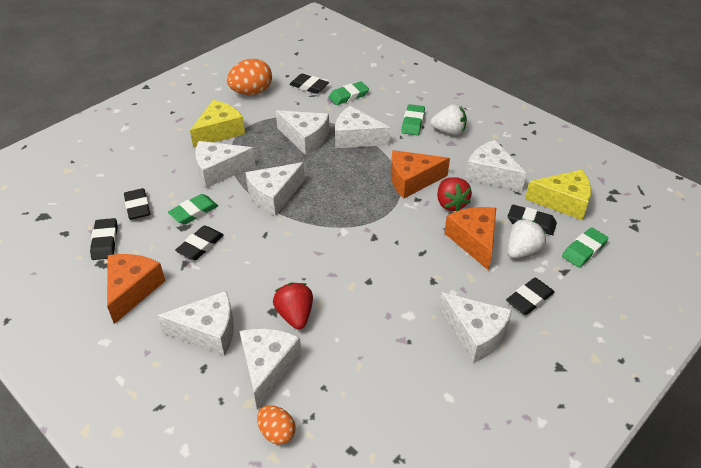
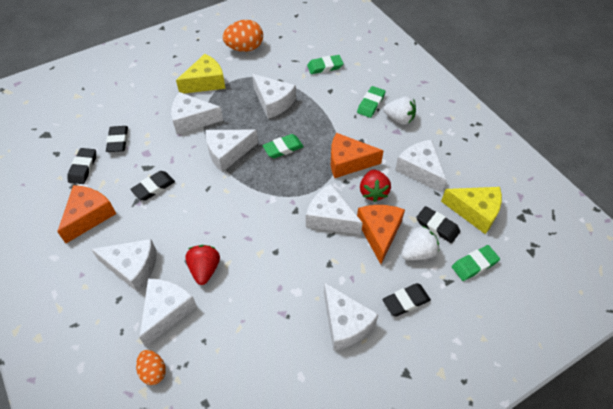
camera: 15 degrees right, 10 degrees up
(194, 212) = (159, 155): green eraser -> green eraser (283, 148)
(309, 86) = (294, 51): black eraser -> none
(356, 138) = (316, 110): white cheese -> white cheese (330, 217)

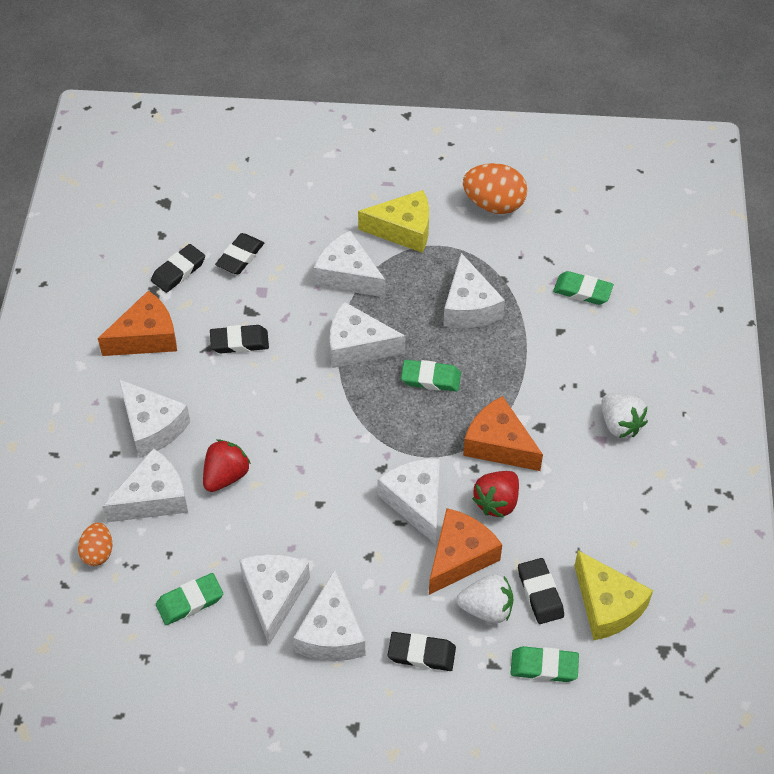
camera: 35 degrees right, 0 degrees up
(371, 104) = (599, 381): green eraser -> green eraser (190, 601)
(420, 170) = (584, 510): white cheese -> white cheese (274, 596)

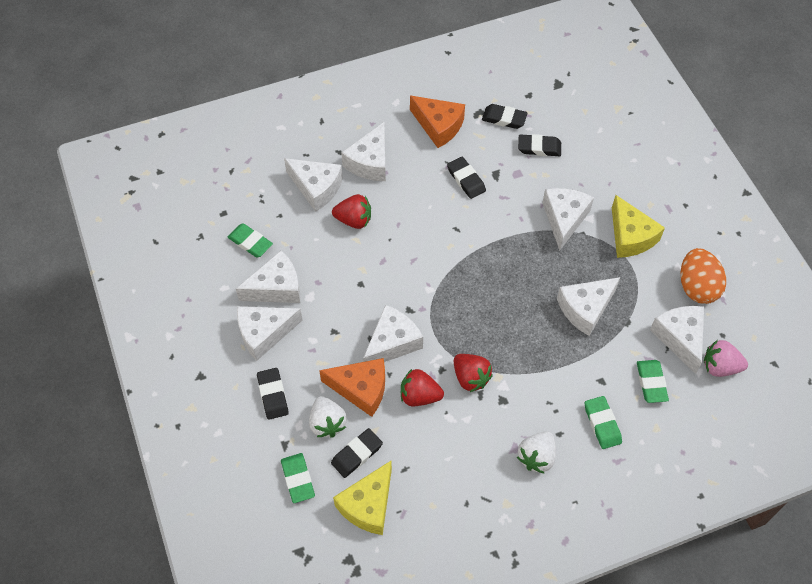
camera: 65 degrees right, 5 degrees up
(98, 552) = (262, 177): orange egg -> none
(357, 346) = (505, 251): white cheese -> white cheese (680, 338)
(431, 378) = (504, 309): green eraser -> green eraser (602, 424)
(498, 444) = (470, 378): orange cheese -> red strawberry
(592, 229) = (720, 367): none -> pink strawberry

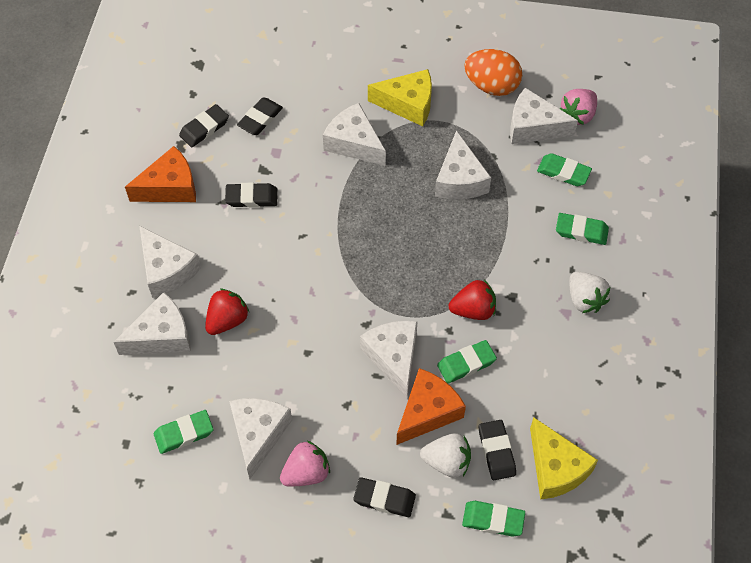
camera: 60 degrees left, 0 degrees up
(264, 333) = (306, 473): white cheese -> pink strawberry
(419, 396) = (466, 363): red strawberry -> green eraser

